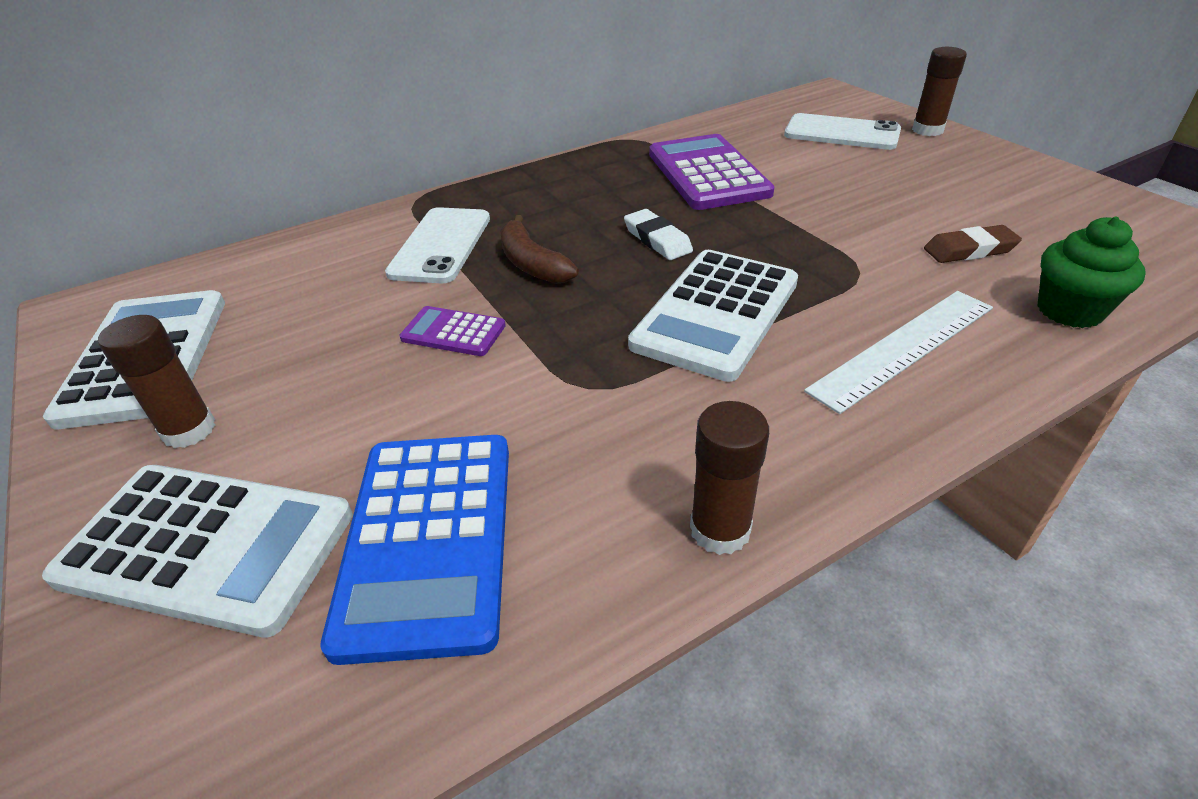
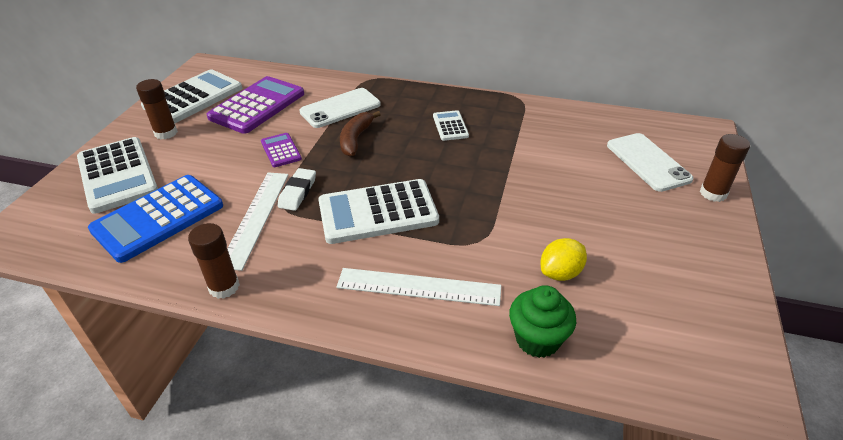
camera: 45 degrees right, 0 degrees up
(584, 423) = (256, 217): none -> white ruler
(615, 195) = (450, 126): none -> white calculator
(657, 240) = (423, 161): white eraser -> white eraser (297, 192)
(708, 173) = (516, 141): purple calculator -> purple calculator (257, 106)
(969, 250) = (560, 273): brown eraser -> yellow lemon

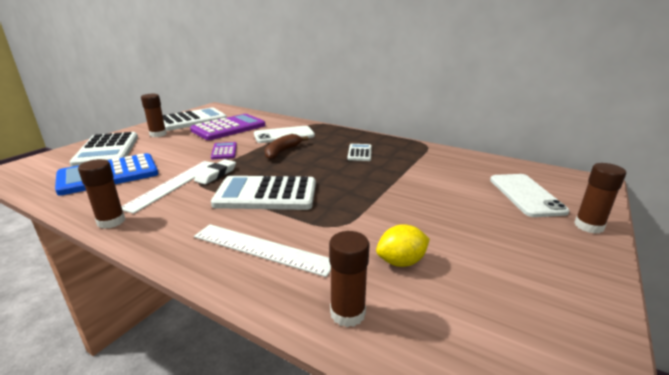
camera: 15 degrees right, 15 degrees down
(537, 339) = (347, 313): green cupcake -> brown glue stick

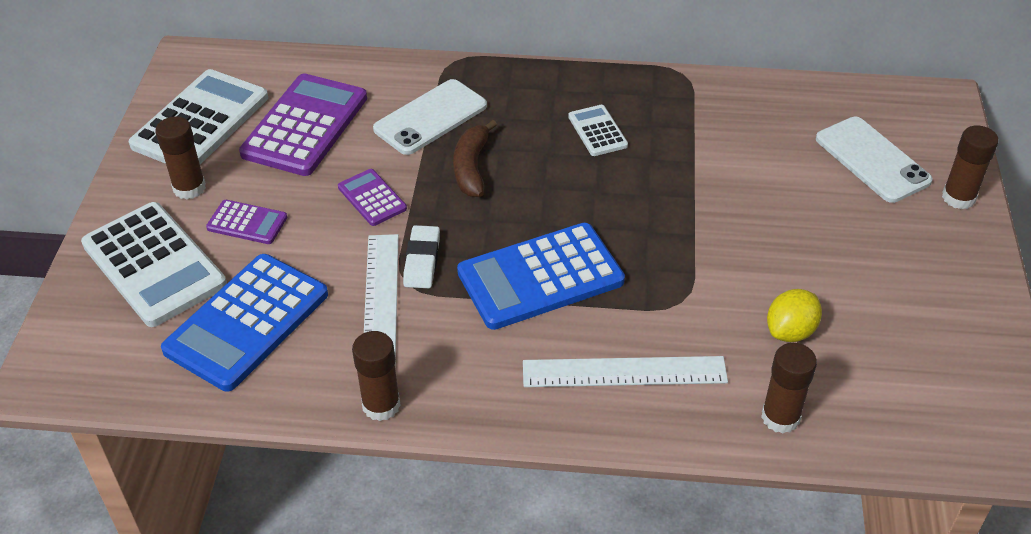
camera: 25 degrees left, 20 degrees up
(162, 147) = (247, 223): none -> purple calculator
(266, 194) = (540, 277): white calculator -> blue calculator

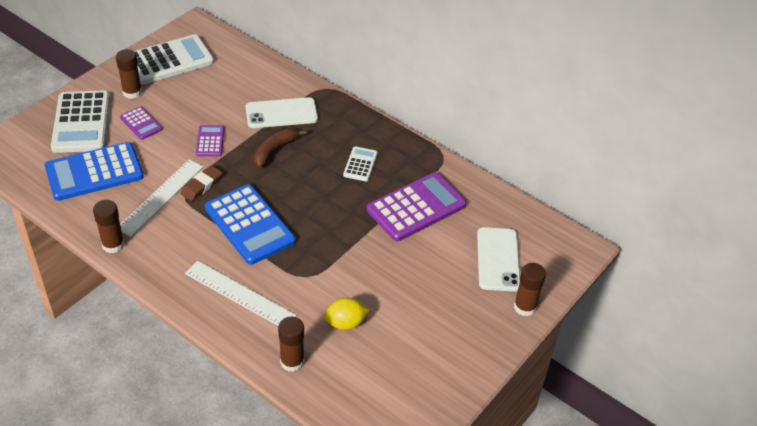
camera: 30 degrees right, 0 degrees up
(305, 126) = (216, 87): purple calculator -> purple calculator (416, 207)
(422, 260) = (201, 185): white eraser -> brown eraser
(540, 277) = (249, 225): blue calculator -> blue calculator turned 135 degrees counterclockwise

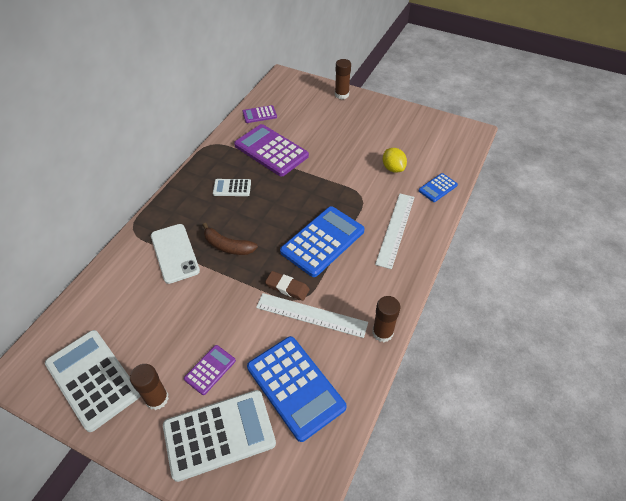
camera: 100 degrees left, 5 degrees up
(210, 141) = (225, 298): purple calculator -> purple calculator (259, 114)
(292, 361) = (437, 188): brown glue stick -> blue calculator
(498, 259) = (307, 108): white phone -> none

